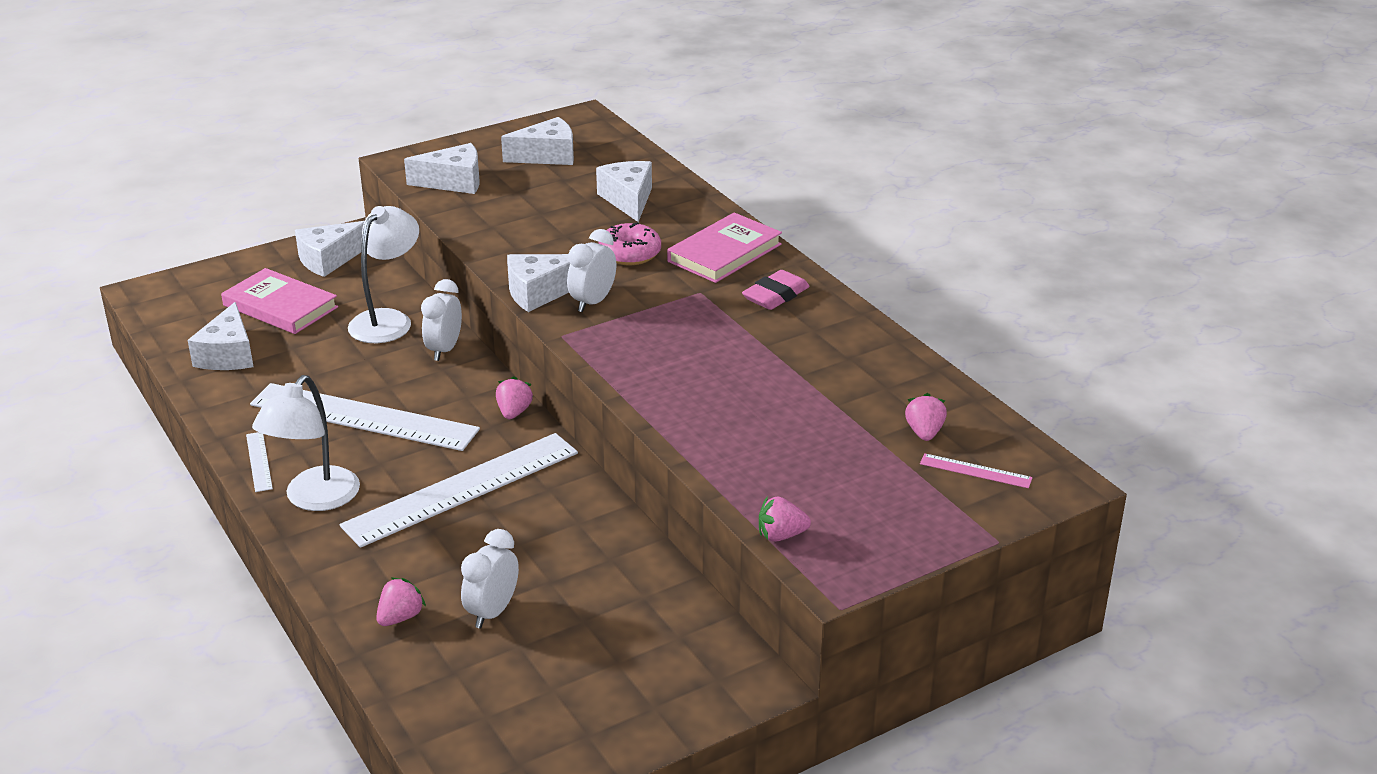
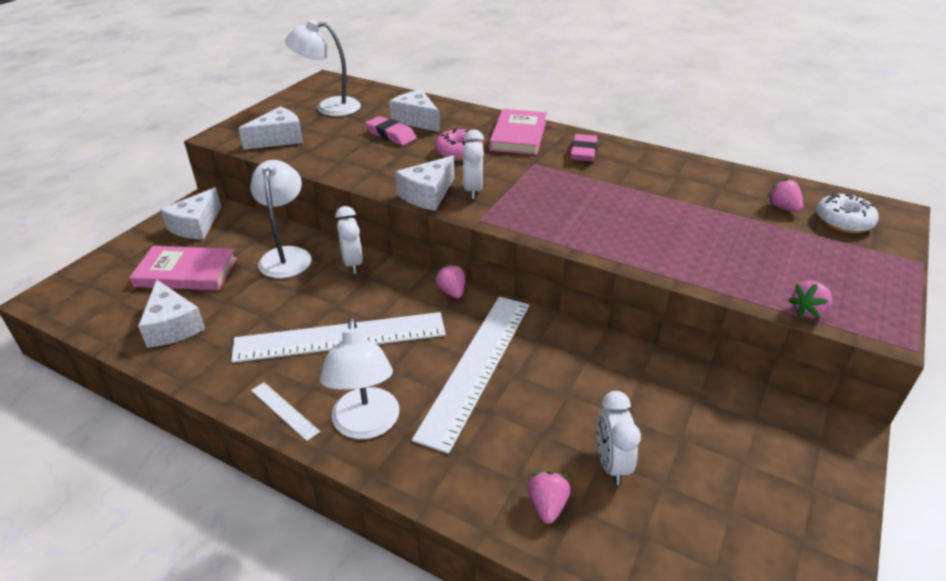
camera: 30 degrees left, 5 degrees up
(547, 156) = (329, 107): white cheese -> white lamp
(578, 211) = (391, 135): none -> pink eraser
(975, 471) = (843, 221): pink ruler -> white donut

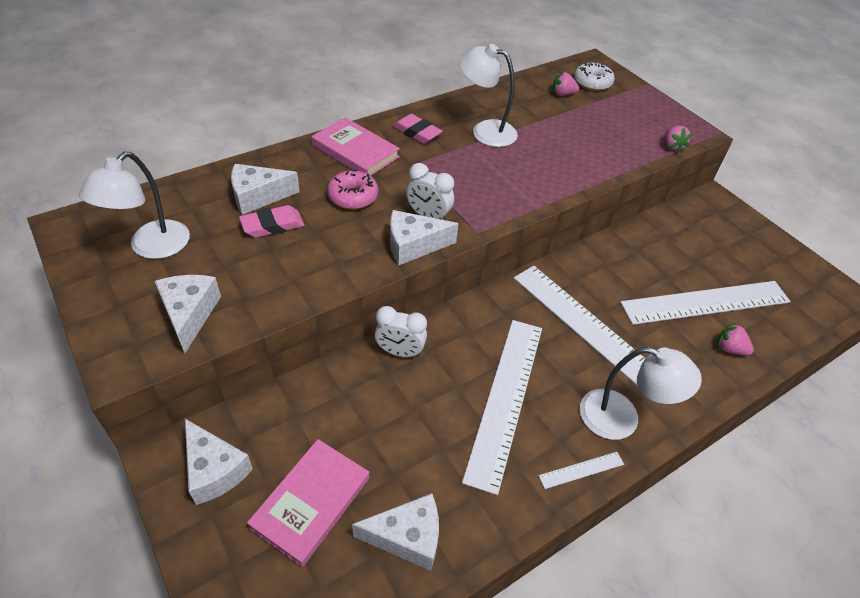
camera: 65 degrees left, 10 degrees up
(286, 256) = (347, 399): white lamp -> white lamp (485, 131)
(428, 195) = (413, 245): white cheese -> white cheese turned 105 degrees clockwise
(452, 292) = (488, 302): pink strawberry -> none
(611, 464) = (705, 302): white clock -> white ruler

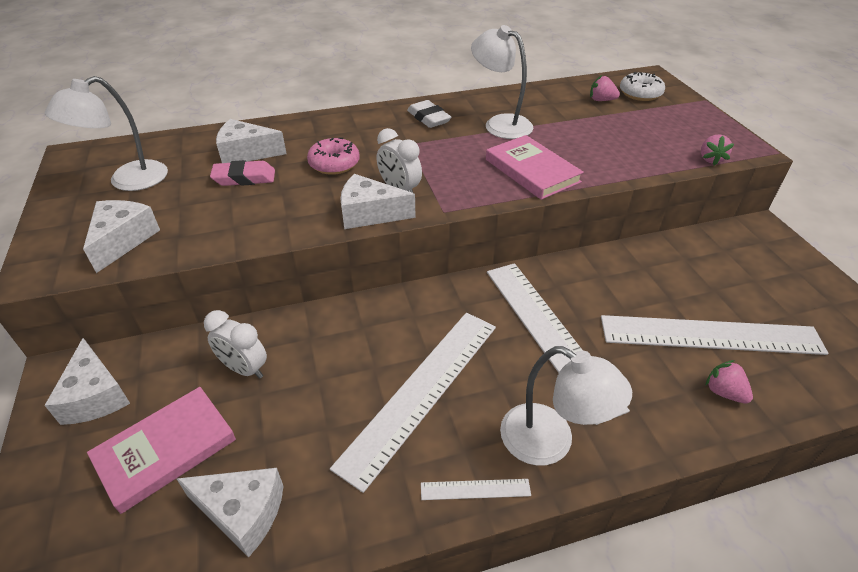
camera: 20 degrees right, 5 degrees down
(355, 151) = (359, 127): pink book -> pink book (532, 171)
(400, 352) = (332, 322): white clock -> white clock (244, 369)
(417, 133) = (428, 118): pink eraser -> white eraser

